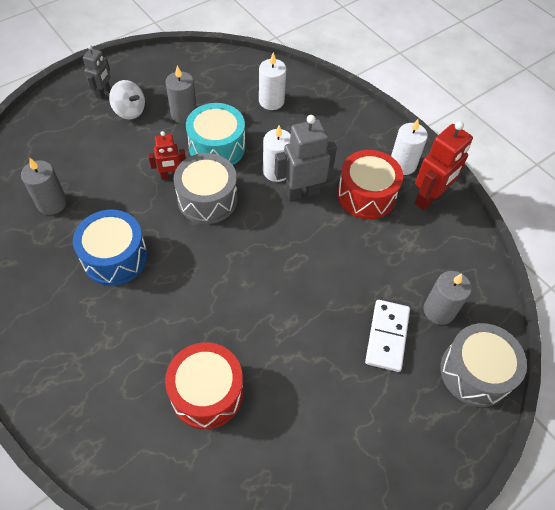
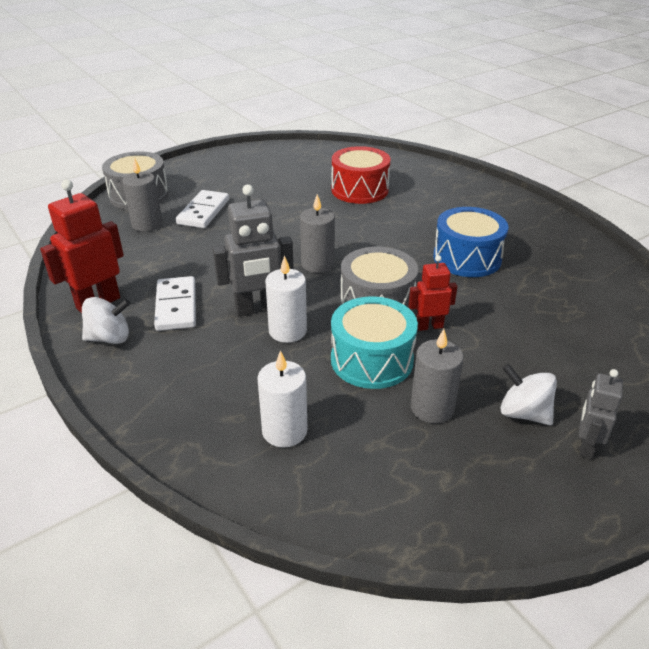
camera: 175 degrees left, 20 degrees down
(52, 203) = (565, 300): grey candle -> grey candle (317, 264)
(366, 195) = (176, 306): red drum -> white domino
(402, 164) = (109, 338): white candle -> white spinning top

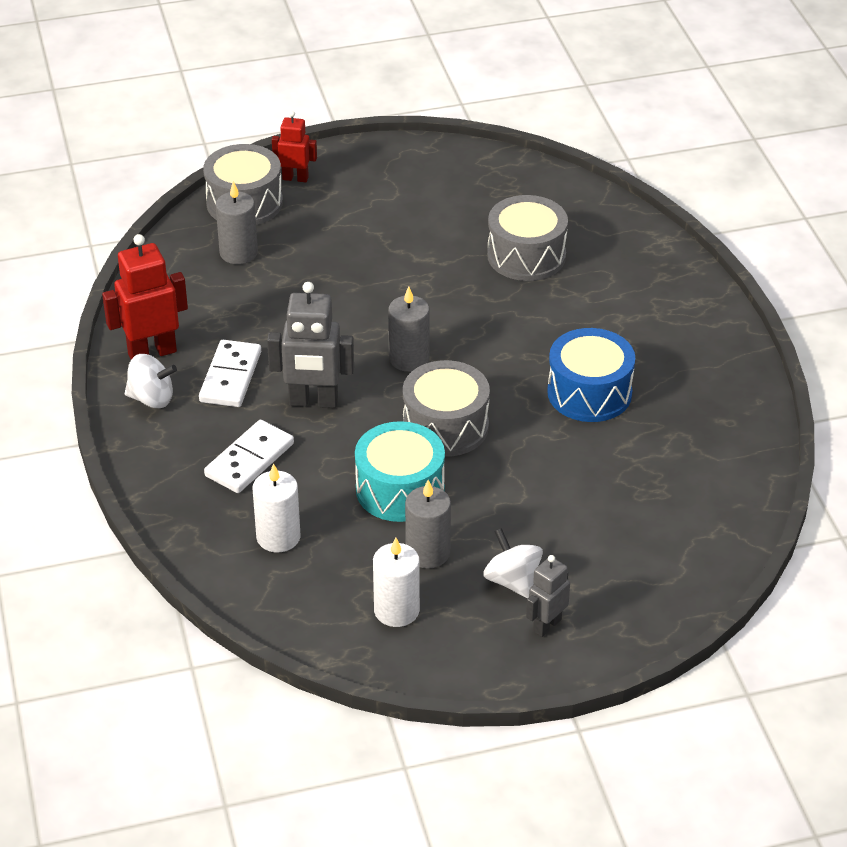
camera: 20 degrees right, 5 degrees up
(203, 212) = (312, 248): white domino -> white domino (249, 460)
(287, 331) = (332, 436): white candle -> white candle (396, 610)
(359, 190) = (526, 255): red drum -> grey drum
(429, 326) = (484, 468): red robot -> red robot (295, 178)

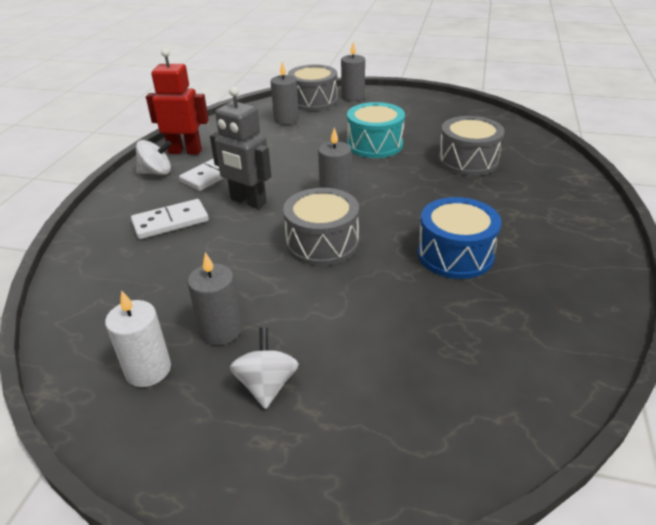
camera: 30 degrees right, 5 degrees down
(151, 398) = (156, 172): white spinning top -> white spinning top turned 45 degrees counterclockwise
(278, 537) = (130, 277): white candle -> none
(295, 178) = (353, 97): red robot -> grey candle
(400, 489) = (248, 274): turquoise drum -> turquoise drum (374, 144)
(546, 625) = (260, 446): grey robot -> none

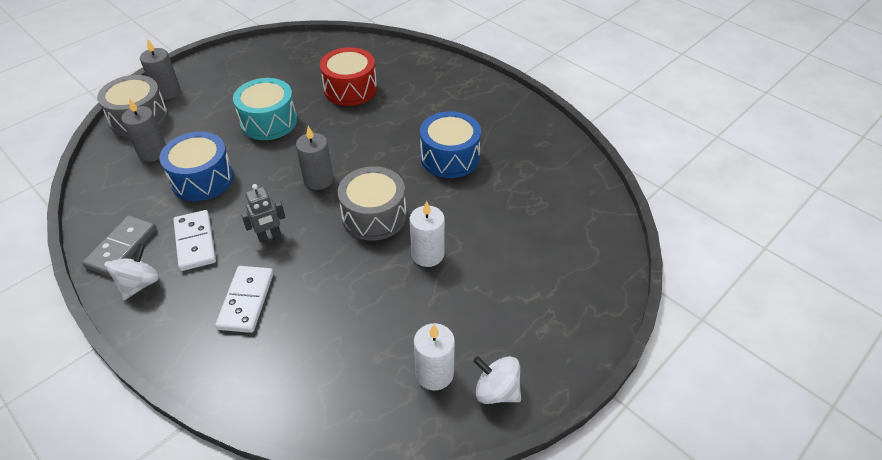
camera: 60 degrees left, 10 degrees up
(185, 151) = (122, 248): red robot -> grey domino
(221, 330) = (425, 315): grey candle -> none
(248, 201) = (269, 236): grey robot -> grey robot, size x0.60
(267, 385) = (498, 309): white spinning top -> white spinning top (496, 391)
(280, 148) = (202, 179): none -> blue drum
(303, 297) = (427, 254): none -> white candle
(468, 161) = (350, 89): grey drum -> red drum

